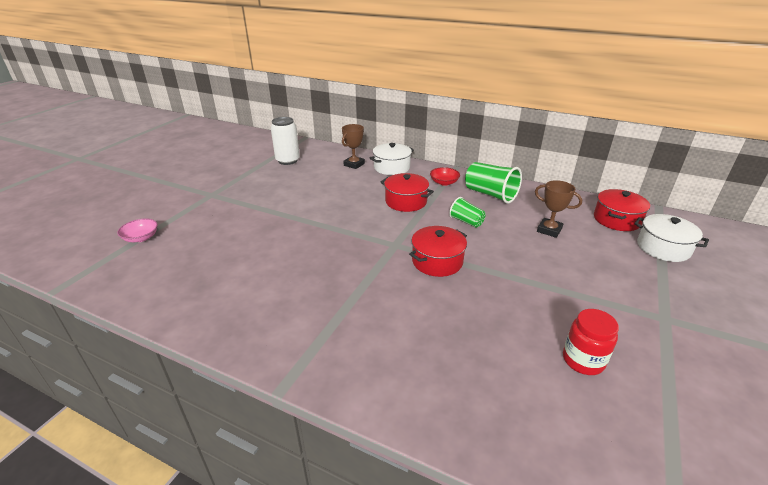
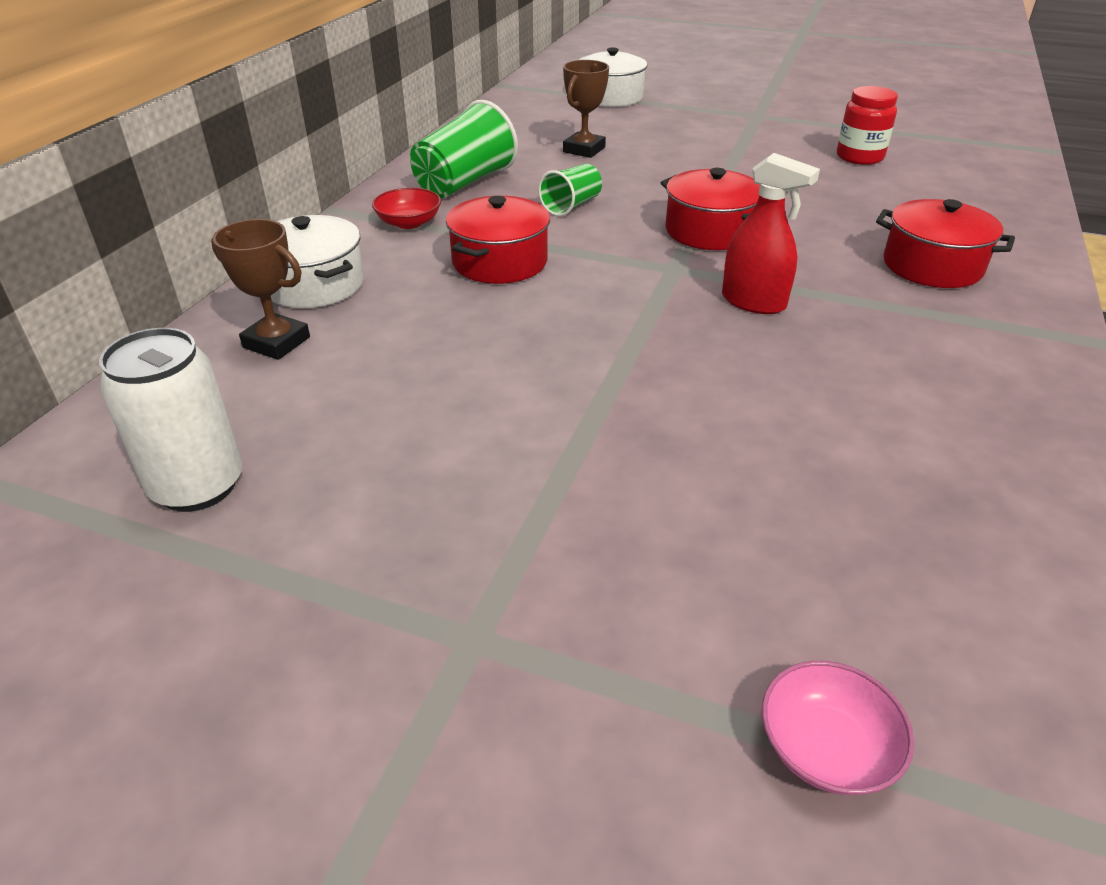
camera: 95 degrees left, 5 degrees up
(358, 263) = (753, 302): none -> red spray bottle
(616, 220) = (542, 109): red pot -> red pot (932, 266)

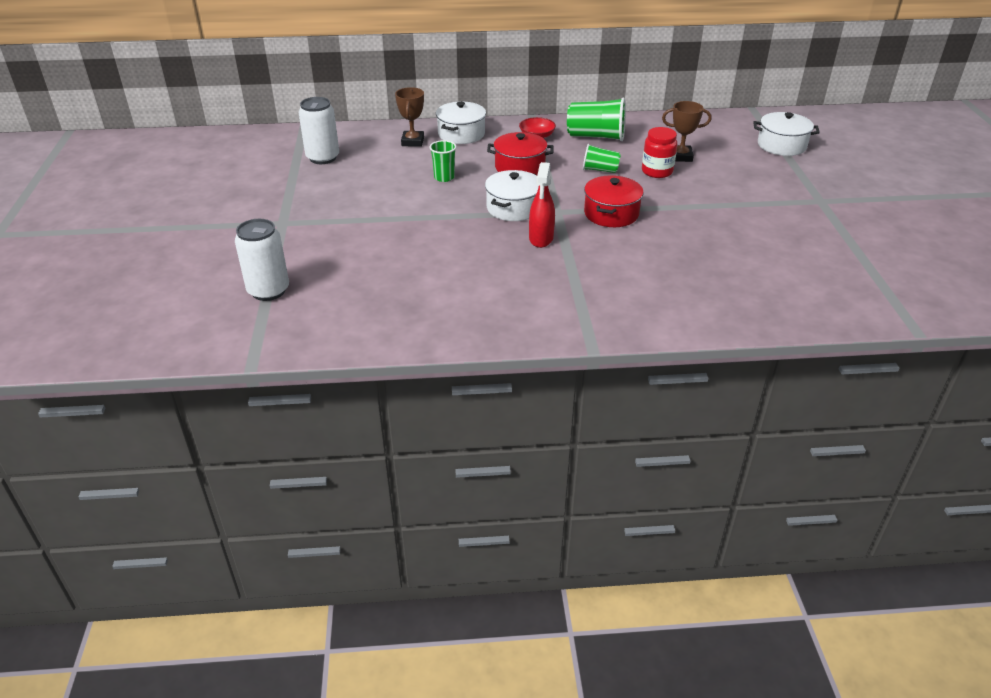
camera: 65 degrees right, 0 degrees up
(465, 342) = (444, 177): none -> green cup
(636, 301) = (513, 208): none -> white pot
(826, 748) = (268, 291): pink bowl -> white can
(859, 157) = (789, 248): red jar -> red jar (657, 171)
(932, 266) = (638, 289): red pot -> none

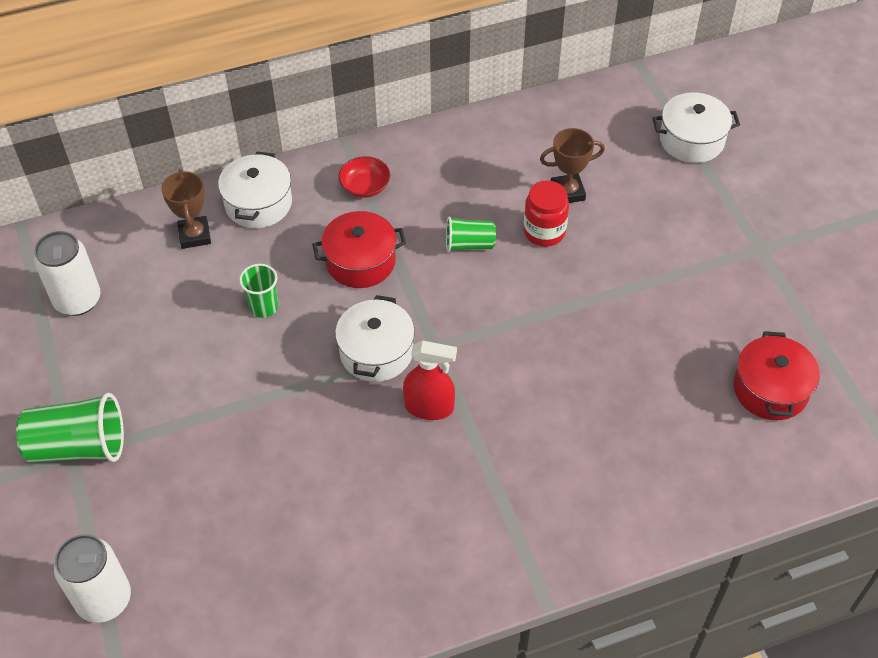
camera: 15 degrees left, 15 degrees up
(541, 238) = (429, 407): red spray bottle -> red spray bottle turned 75 degrees counterclockwise
(596, 136) = (445, 170): green cup -> green cup (78, 446)
(611, 214) = (506, 335): red pot -> red pot (770, 389)

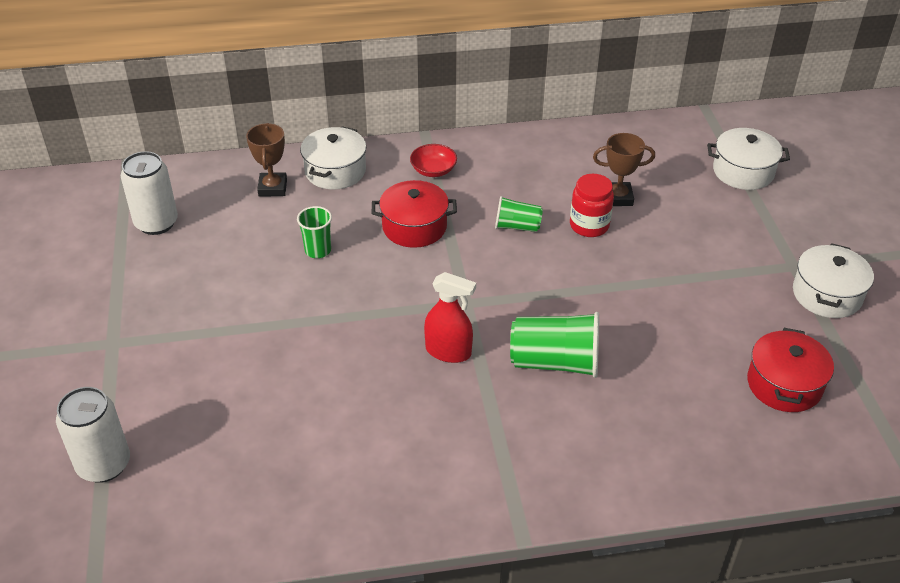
camera: 10 degrees right, 10 degrees down
(78, 446) = (121, 336): green cup -> green cup (555, 362)
(376, 352) = (410, 300): white pot -> white pot (827, 294)

